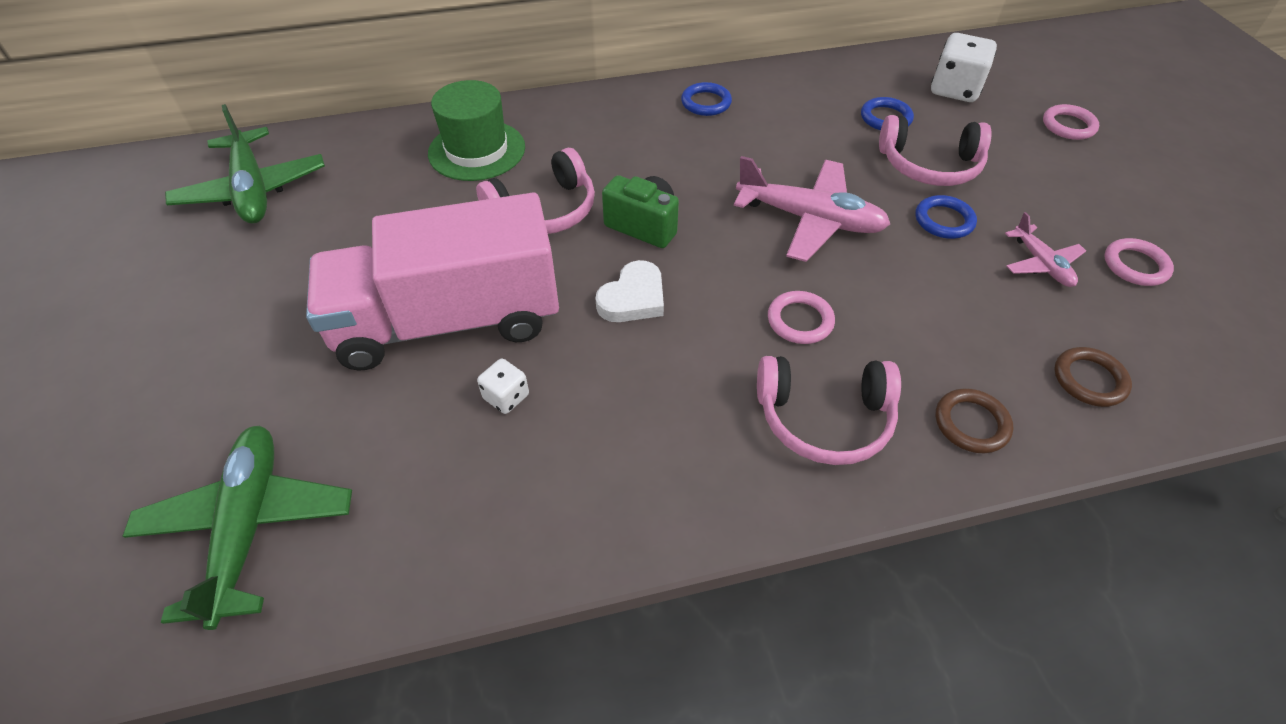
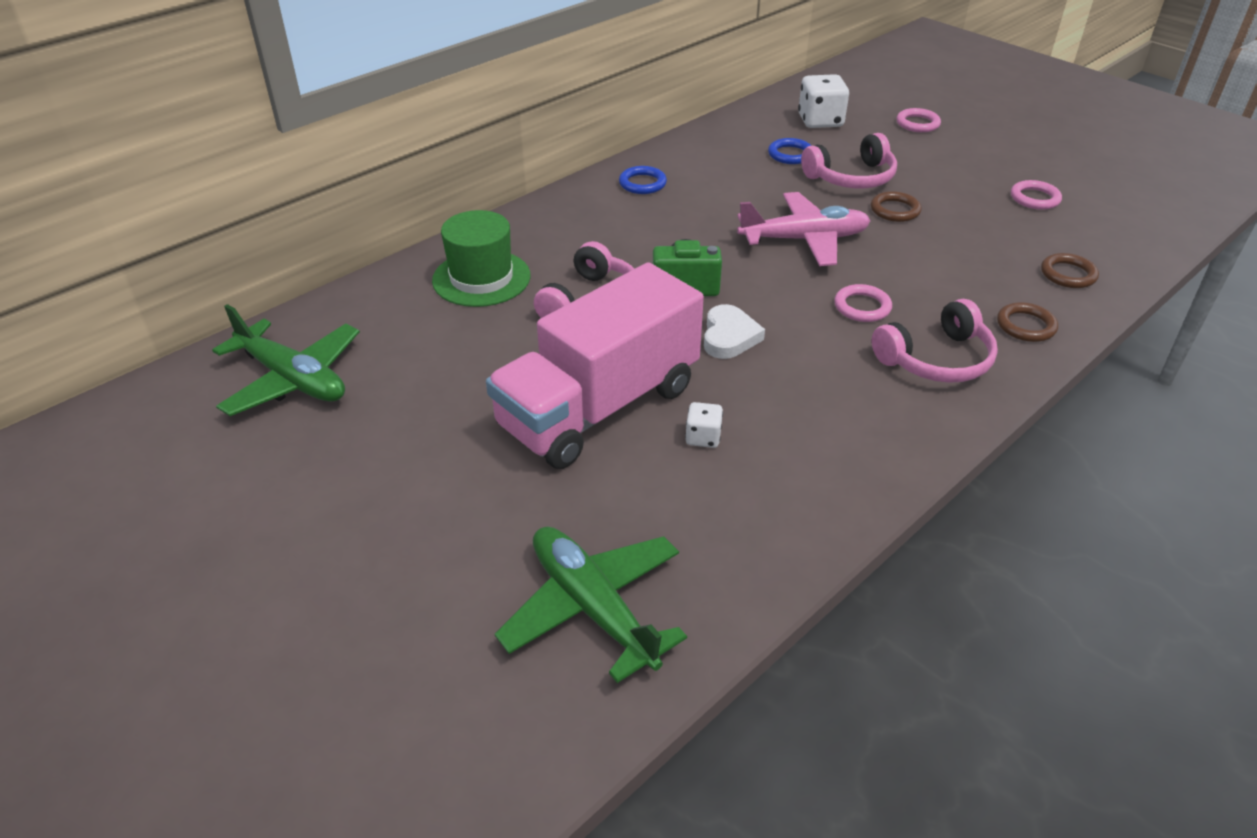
camera: 30 degrees left, 10 degrees down
(944, 220) = (895, 210): blue ring -> brown ring
(1041, 264) = (979, 216): pink plane -> none

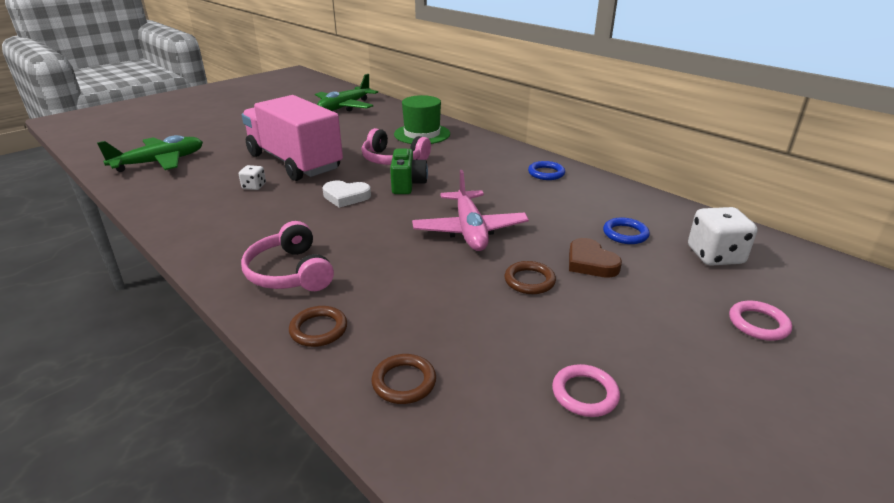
camera: 90 degrees right, 10 degrees down
(851, 178) = (590, 263): pink headphones -> brown heart
(862, 307) = (369, 247): pink ring -> none

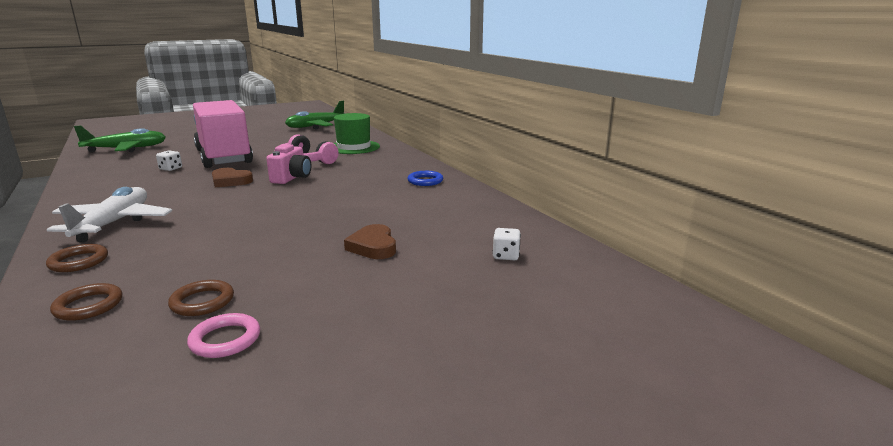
camera: 15 degrees right, 10 degrees down
(289, 272) = (114, 223): pink headphones -> white plane
(346, 196) = (230, 181): white heart -> brown heart
(407, 185) = (292, 178): green camera -> pink camera
(469, 230) = (298, 212): pink plane -> none
(529, 281) = (298, 252): brown ring -> brown ring (202, 302)
(625, 234) = (437, 230): blue ring -> none
(715, 255) = (506, 256): white dice -> white dice, size x0.54
(758, 324) = (475, 313): pink ring -> none

